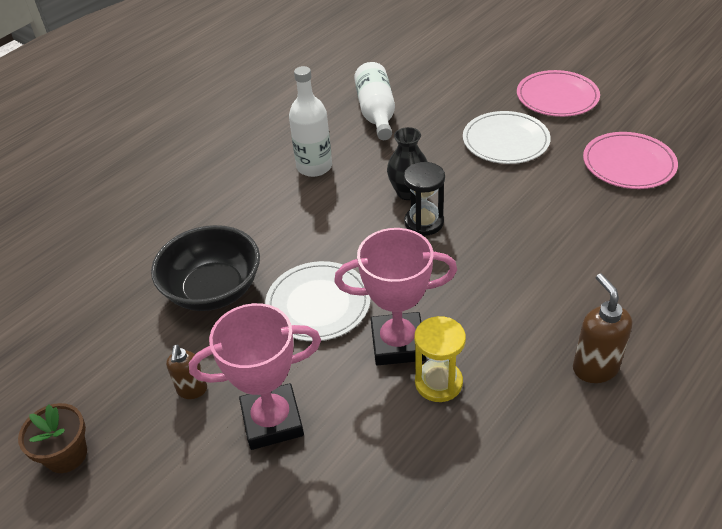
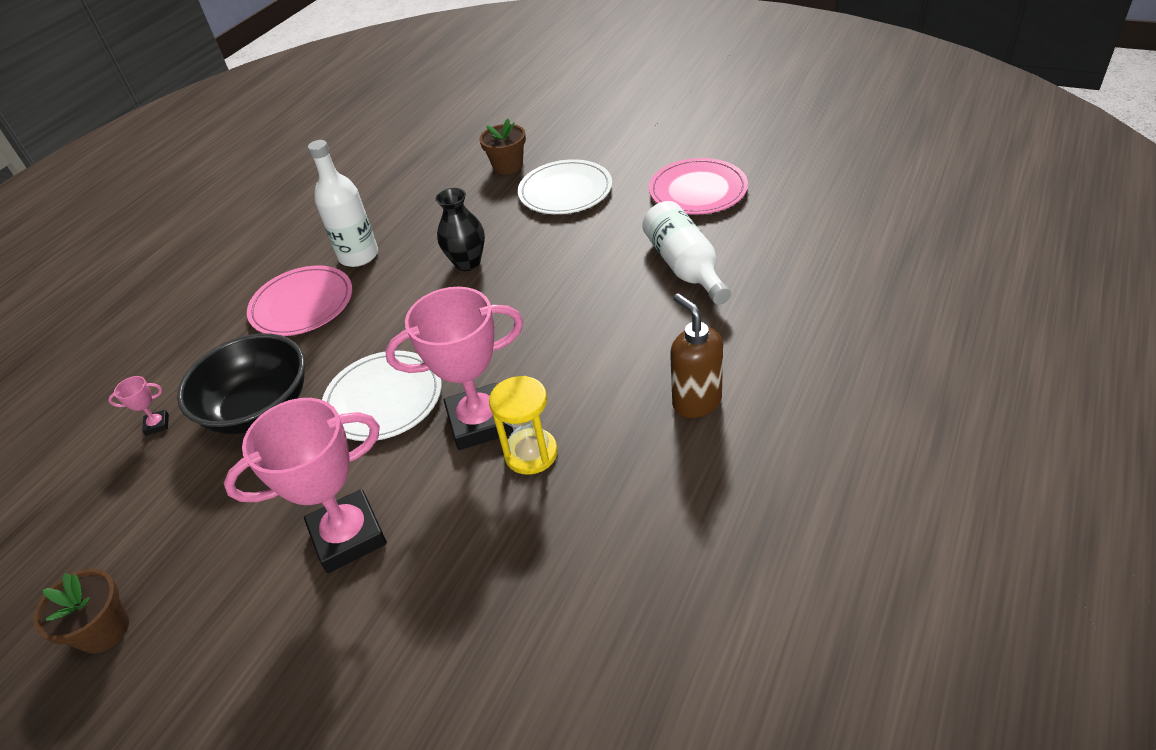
camera: 10 degrees left, 0 degrees up
(128, 285) = (157, 425): none -> pink trophy
(192, 390) = (249, 523): brown soap dispenser -> none
(376, 113) = (420, 187): white bottle -> white bottle (685, 267)
(424, 222) = (489, 290): black hourglass -> none
(457, 106) = (508, 166): none -> brown flower pot
(557, 97) = (613, 138): pink plate -> pink plate (302, 304)

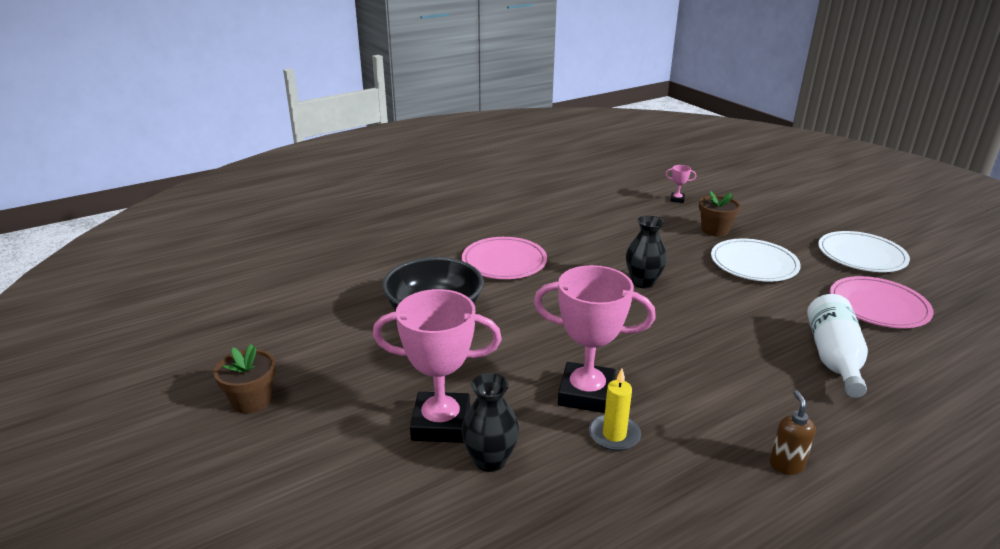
camera: 25 degrees right, 15 degrees down
(157, 425) = (364, 294): pink trophy -> pink trophy (677, 199)
(359, 256) = (563, 247): white bottle -> none
(384, 399) = (523, 345): white plate -> white plate (861, 255)
(424, 548) = (490, 460): none -> black vase
(531, 453) = (614, 435): yellow hourglass -> yellow candle
(696, 402) = (786, 465): brown soap dispenser -> brown soap dispenser, size x0.66

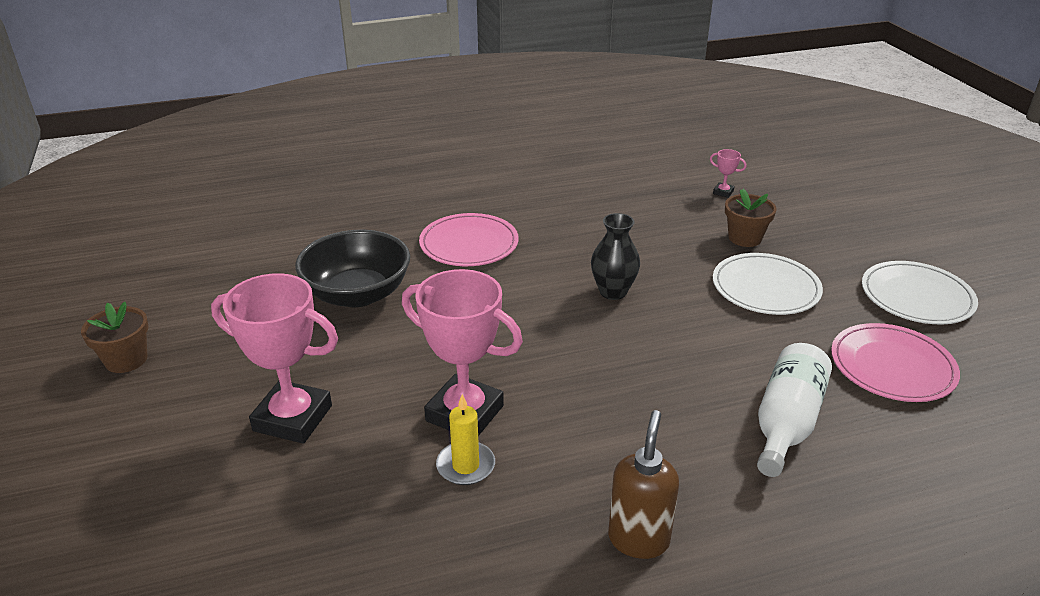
camera: 15 degrees right, 5 degrees up
(490, 460) = (318, 468): black vase -> none
(786, 465) = (638, 539): brown soap dispenser -> brown soap dispenser, size x1.51

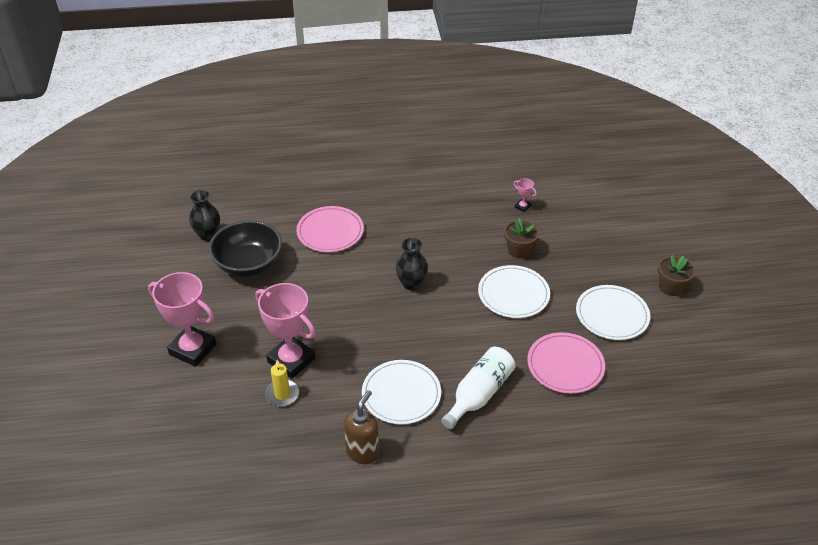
camera: 10 degrees right, 10 degrees up
(126, 360) = (104, 295): brown flower pot -> brown flower pot (671, 287)
(285, 266) = (208, 235): none -> black vase
(664, 439) = (401, 394): none -> white plate

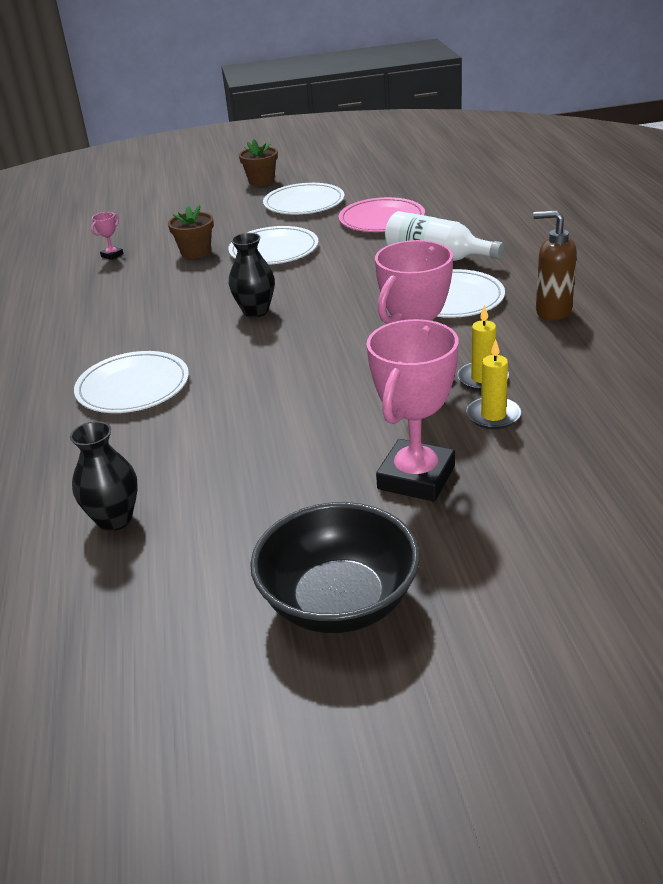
camera: 90 degrees left, 10 degrees down
(238, 392) = (493, 416): none -> yellow candle
(248, 264) = (204, 455): black bowl -> black bowl (339, 602)
(330, 232) = (133, 387): pink plate -> white plate

